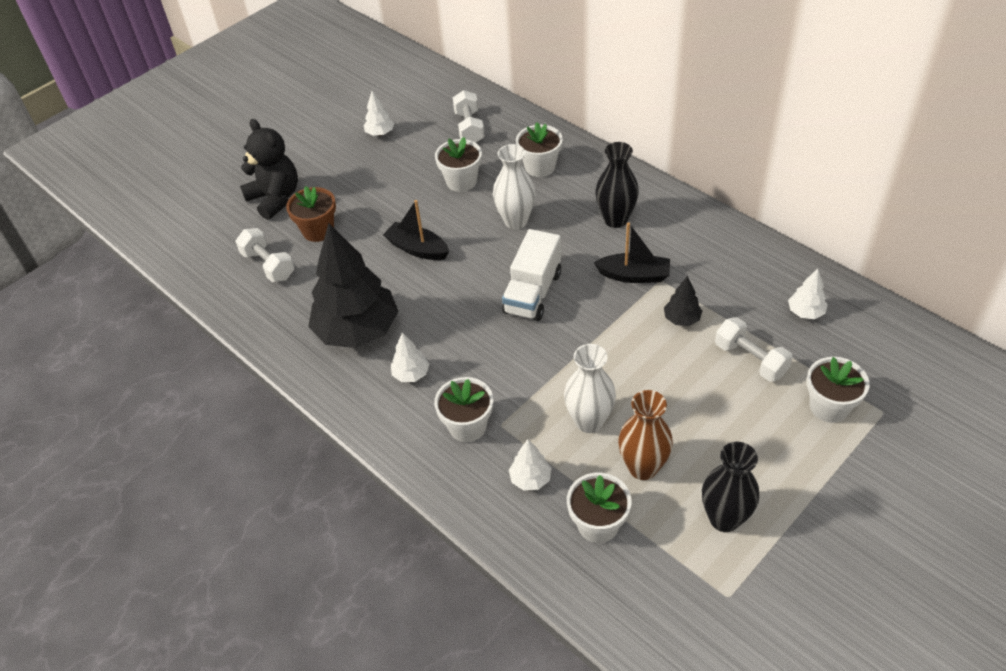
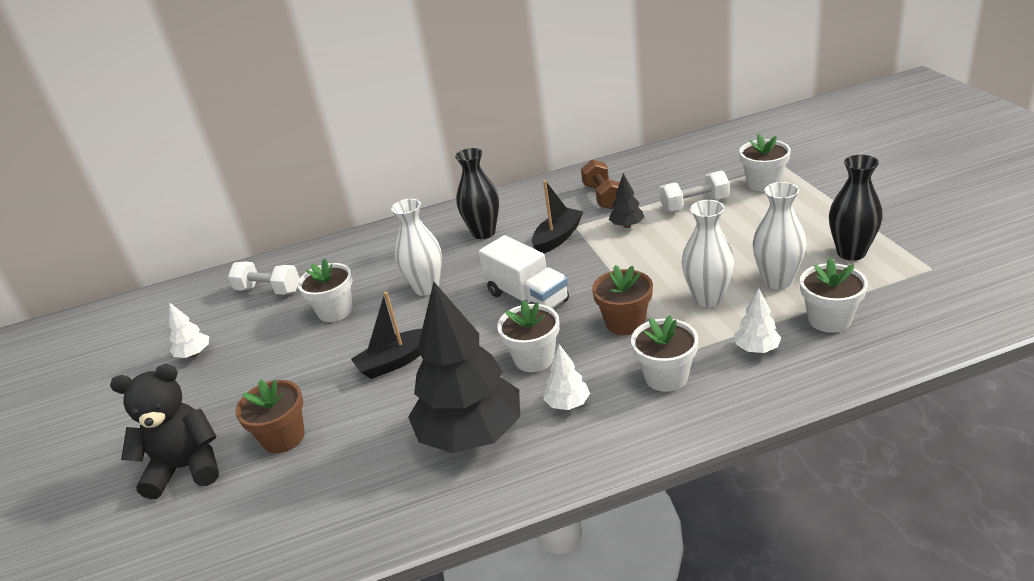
camera: 60 degrees left, 15 degrees down
(268, 265) = (291, 498): white dumbbell -> none
(527, 373) = (625, 323): none -> brown flower pot
(540, 167) = (373, 259): white flower pot -> white flower pot (534, 358)
(643, 467) = (777, 281): brown vase -> white vase
(726, 281) = (603, 197): none -> brown dumbbell
(805, 312) = (664, 172): white tree -> none

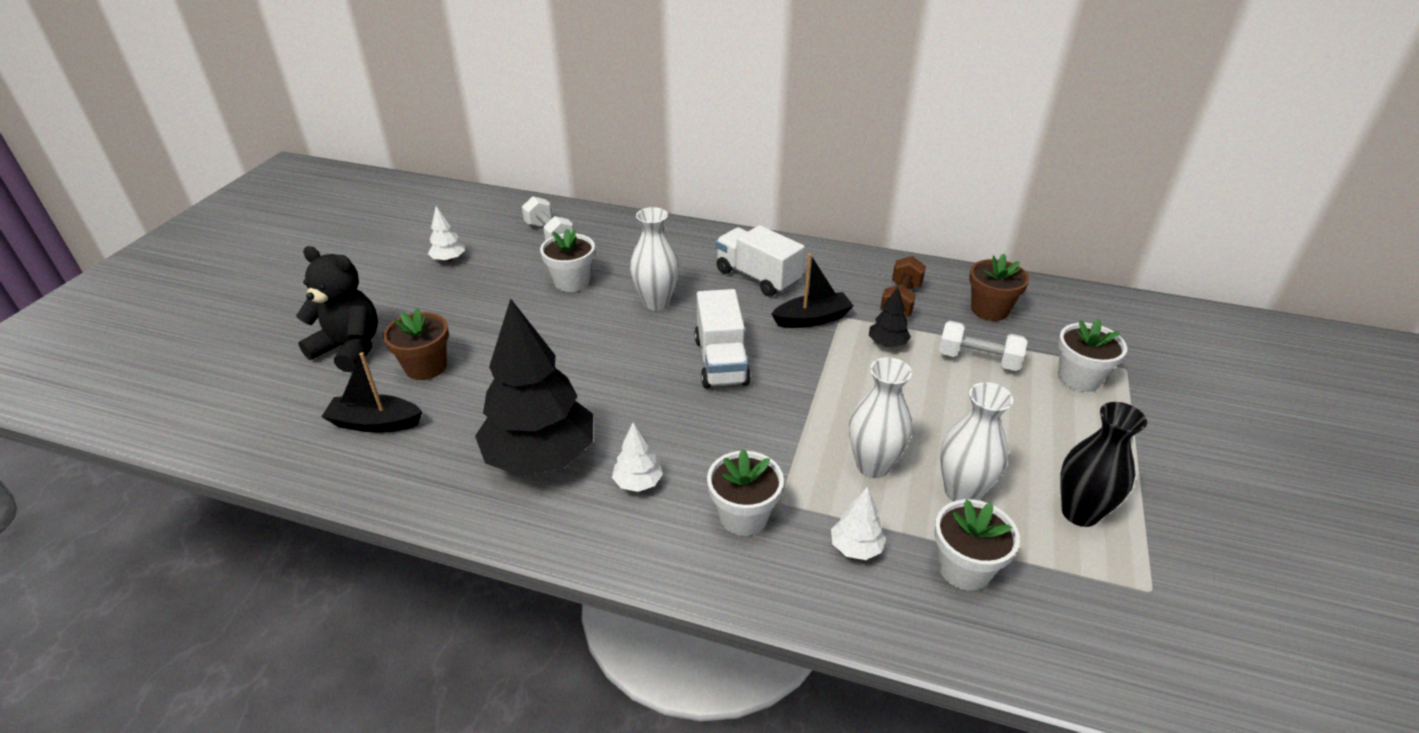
camera: 30 degrees right, 5 degrees up
(395, 361) = (562, 354): black boat -> black boat (375, 423)
(484, 233) = (757, 277): black vase -> white truck
(534, 358) = (661, 422): white flower pot -> none
(625, 323) = (771, 439): brown flower pot -> brown flower pot (989, 310)

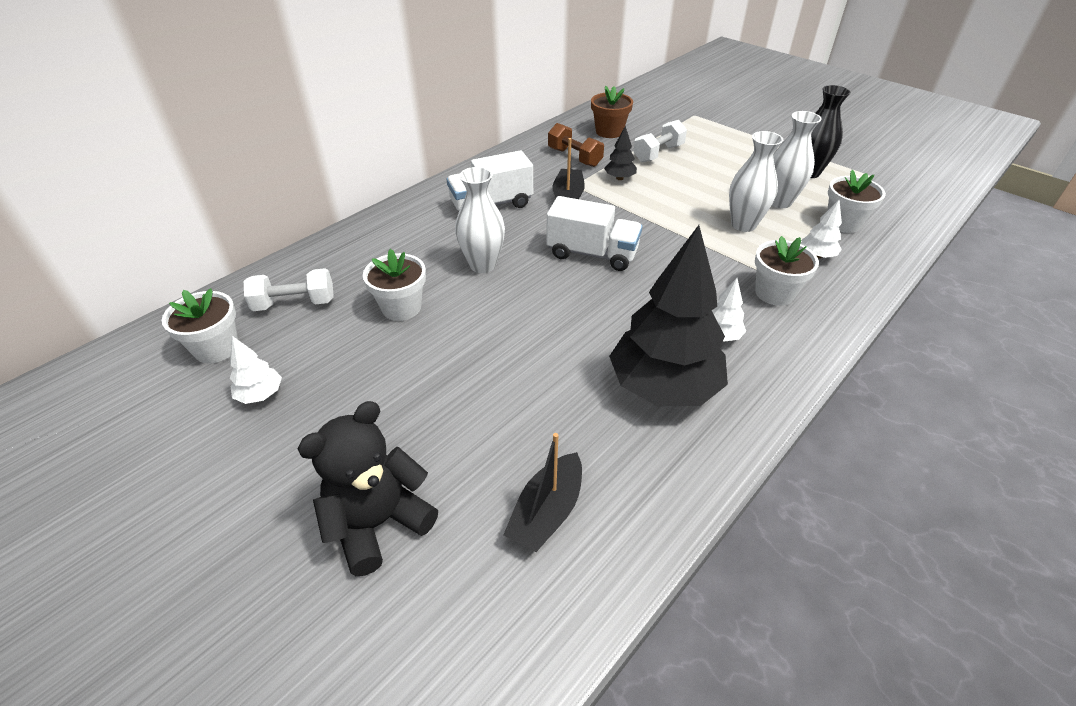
camera: 65 degrees left, 5 degrees up
(426, 367) = (470, 450): brown flower pot -> none
(1079, 378) = (695, 130): white flower pot -> white flower pot (216, 348)

